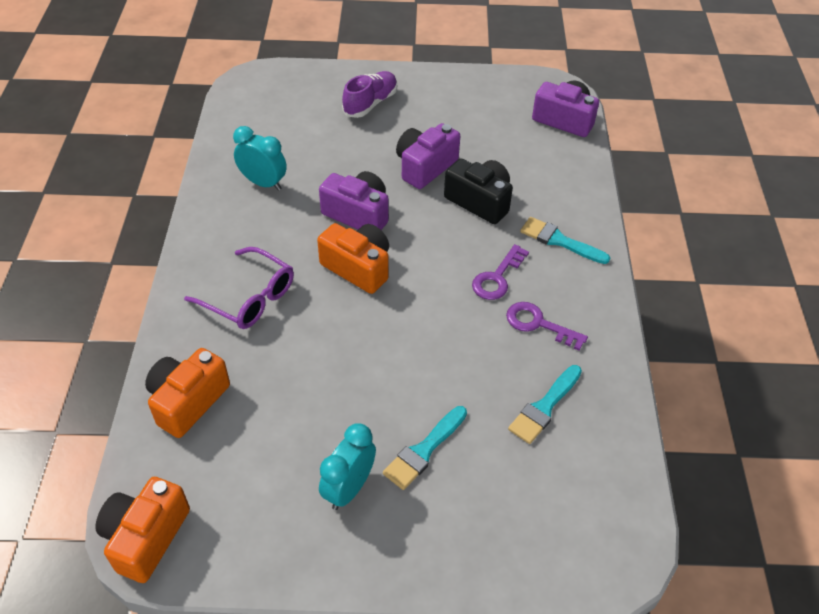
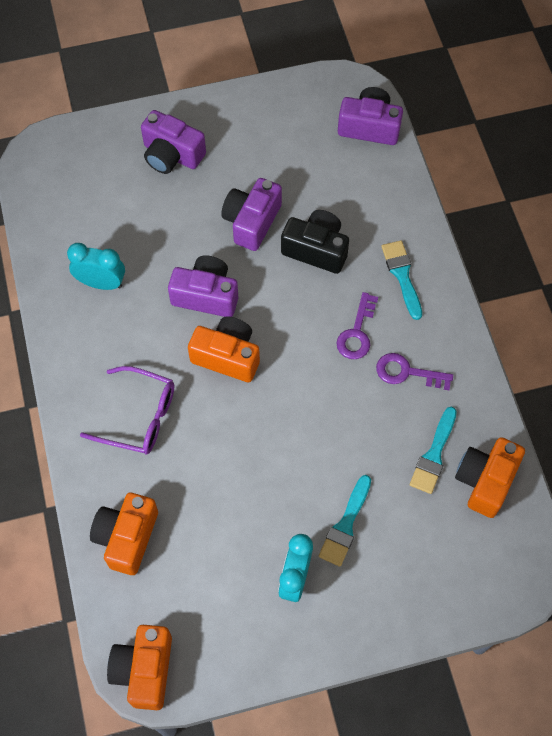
camera: 15 degrees left, 15 degrees up
(370, 103) = (171, 155): purple shoe -> purple camera
(559, 241) = (402, 276): turquoise brush -> turquoise brush turned 60 degrees clockwise
(595, 447) = (485, 481): none -> orange camera

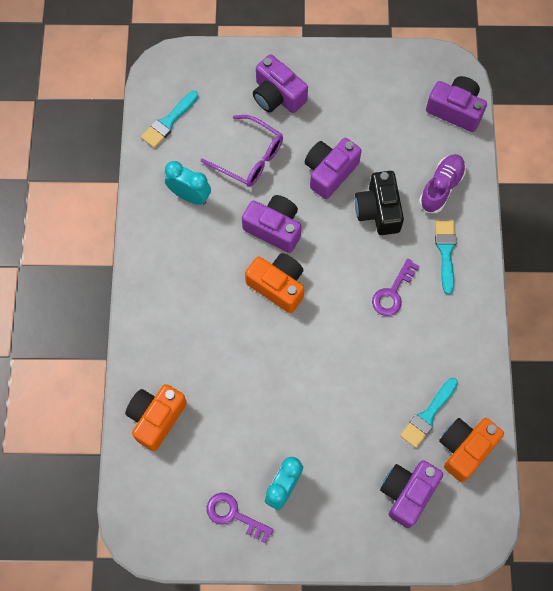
camera: 15 degrees right, 5 degrees up
(139, 417) = (191, 319): purple glasses -> purple glasses (249, 157)
(144, 670) = (143, 530): orange camera -> none
(316, 249) = (378, 210): black camera -> black camera turned 135 degrees counterclockwise
(345, 525) = (337, 455): turquoise brush -> turquoise brush (168, 121)
(377, 210) = (441, 187): none -> purple shoe
(407, 372) = (425, 338): purple key -> purple key (234, 515)
(436, 546) = (407, 493): none -> purple camera

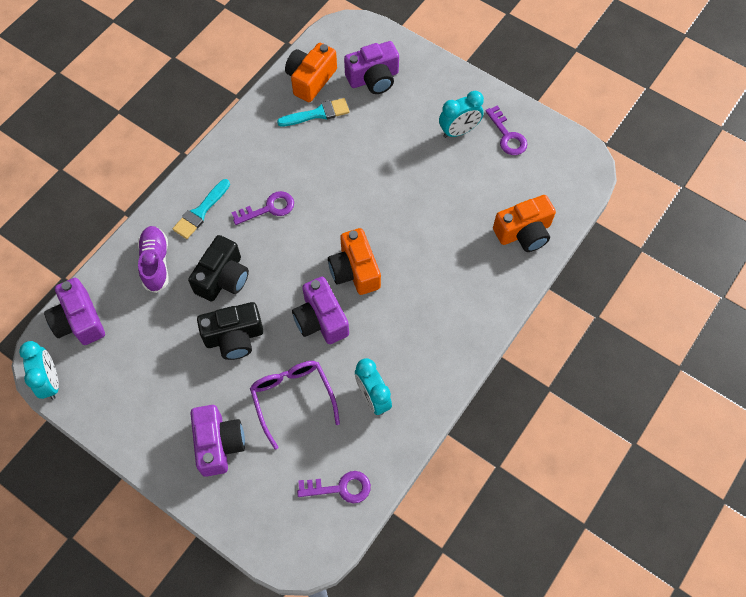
camera: 145 degrees left, 5 degrees down
(168, 121) = (340, 488): turquoise brush -> purple key
(330, 172) = (234, 337): purple camera -> black camera
(433, 59) = (50, 381): none -> turquoise clock
(441, 187) = (156, 263): purple shoe -> purple shoe turned 105 degrees clockwise
(465, 449) = (310, 79): orange camera -> orange camera turned 135 degrees clockwise

